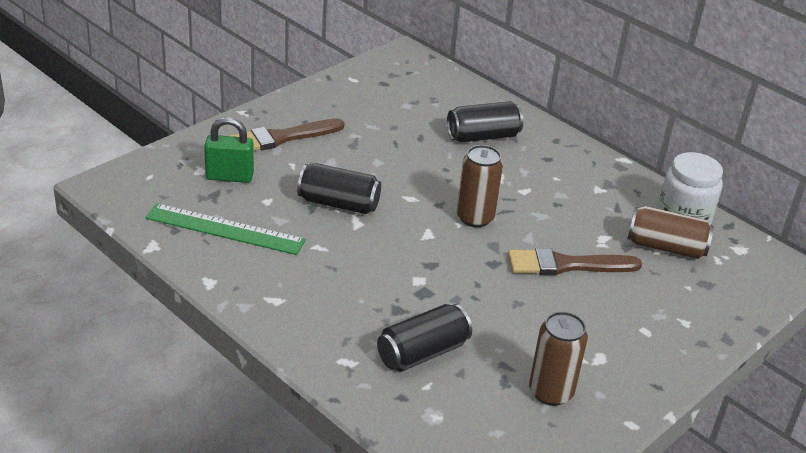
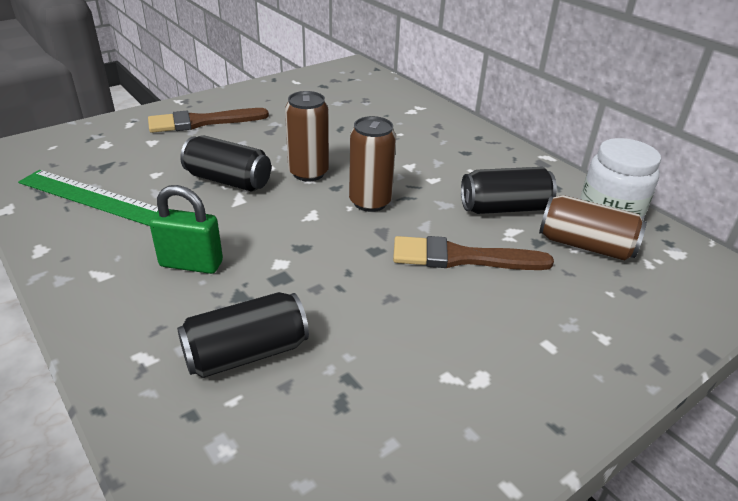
camera: 10 degrees right, 0 degrees up
(229, 177) = (131, 151): green padlock -> green padlock (191, 264)
(483, 136) = (404, 130): black can -> black can (504, 208)
(551, 392) = (401, 424): brown can -> brown can (308, 173)

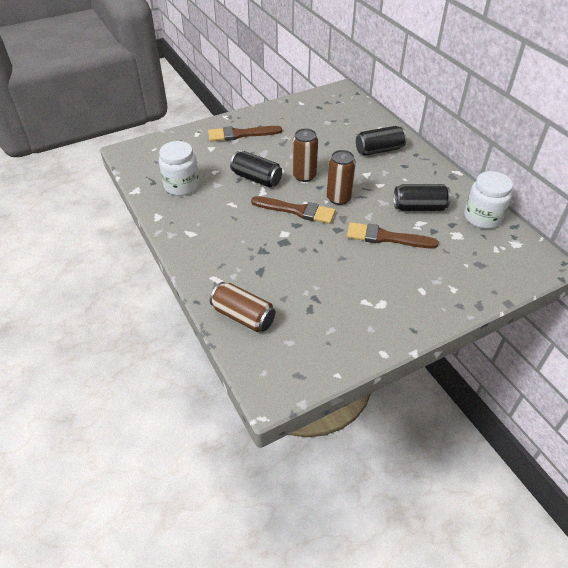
camera: 10 degrees right, 10 degrees up
(94, 198) = (181, 186): green ruler -> white jar
(191, 264) = (237, 230): green padlock -> none
(246, 353) = (265, 281): black can -> black can (379, 150)
(301, 225) = (297, 210): none -> brown brush
(585, 245) = (461, 235): brown can -> brown can (243, 316)

